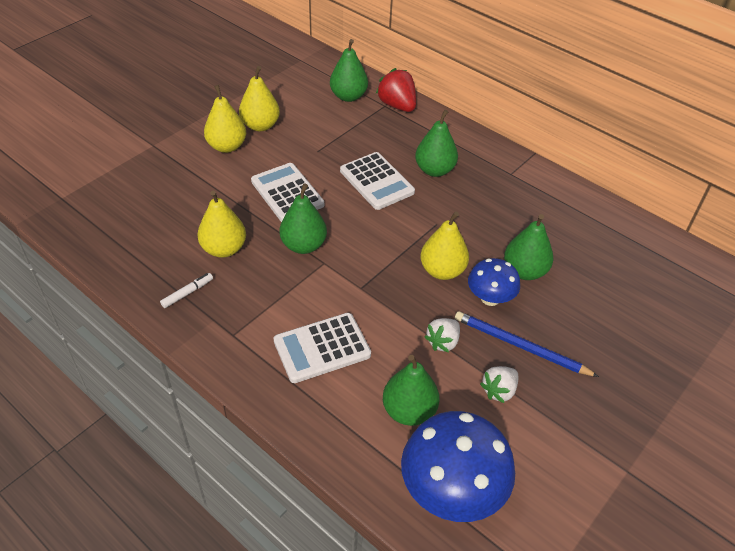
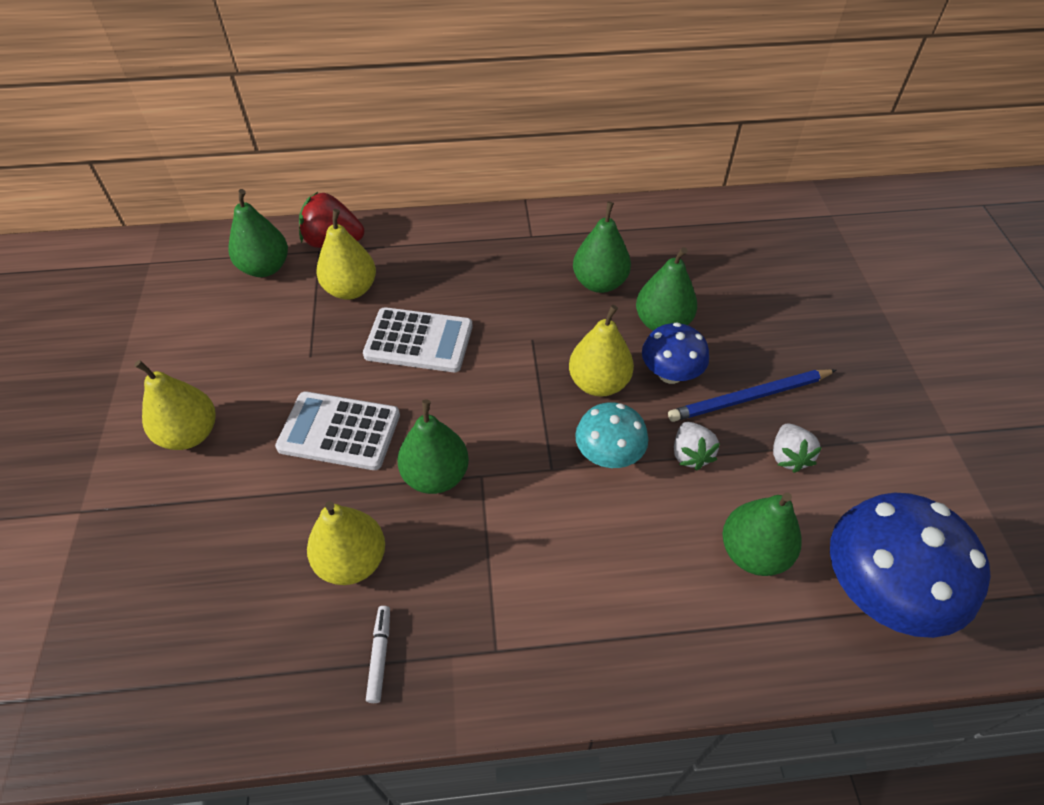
camera: 45 degrees left, 5 degrees up
(260, 125) = (201, 376): yellow pear -> yellow pear (351, 289)
(322, 348) = (601, 570): white calculator -> none
(398, 305) = (608, 455): none -> turquoise mushroom
(434, 170) = (459, 284): green pear -> green pear (599, 283)

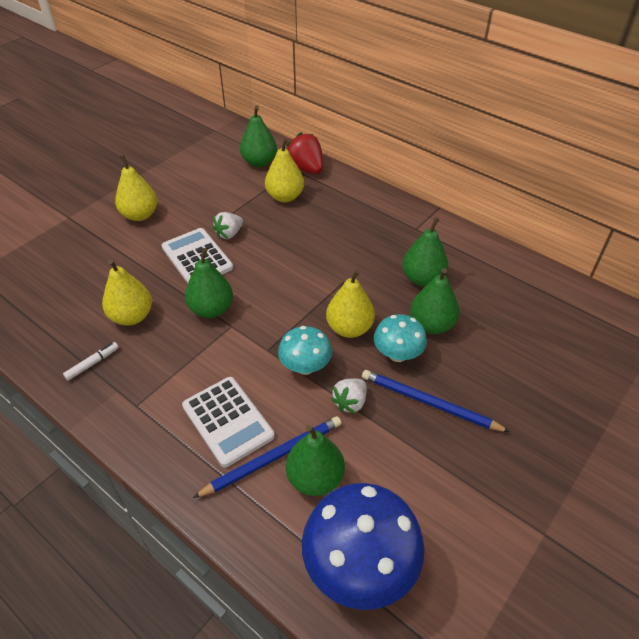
camera: 45 degrees right, 5 degrees down
(419, 341) = (285, 242): white calculator -> white calculator (228, 421)
(670, 374) = (397, 354): blue mushroom -> turquoise mushroom
(696, 569) = (273, 457): none -> blue pencil
(788, 456) = (408, 452): white strawberry -> white strawberry (229, 234)

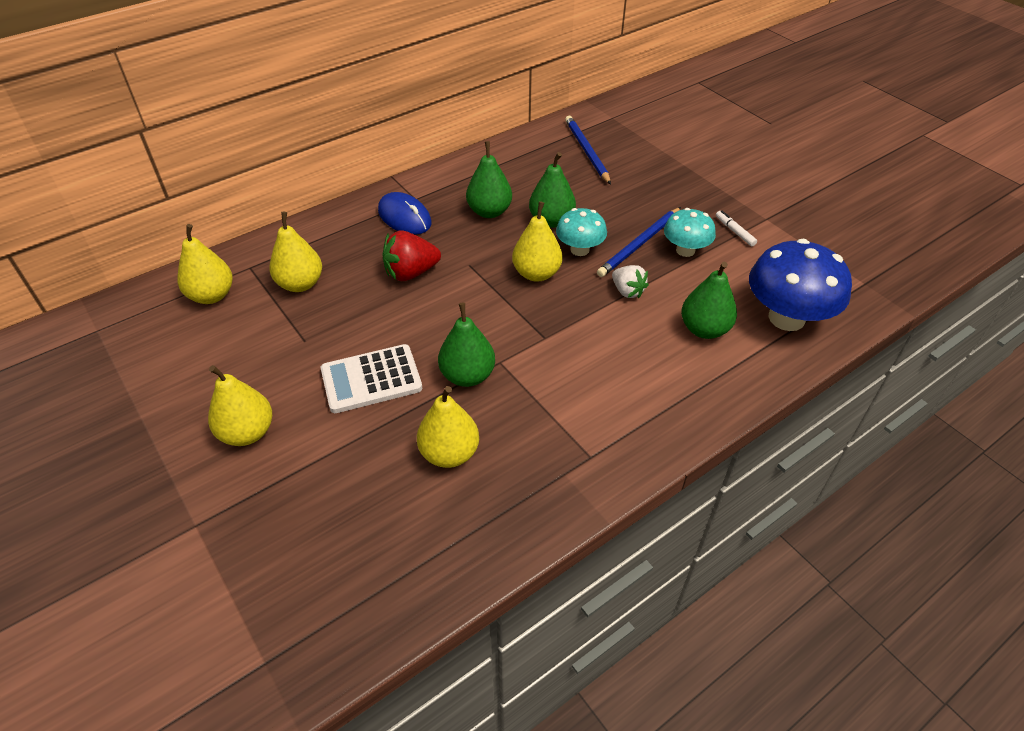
camera: 75 degrees left, 0 degrees up
(92, 363) = (515, 498): white marker -> white marker (734, 231)
(228, 421) = (630, 381): white calculator -> none
(229, 234) = (342, 344): white strawberry -> none
(259, 162) = (212, 295): green pear -> yellow pear
(273, 457) = (678, 353): blue pencil -> blue pencil (586, 151)
(305, 366) = (576, 313): turquoise mushroom -> turquoise mushroom (685, 250)
(306, 169) = (257, 257): red strawberry -> red strawberry (411, 273)
(387, 228) = (404, 217): none -> blue mouse

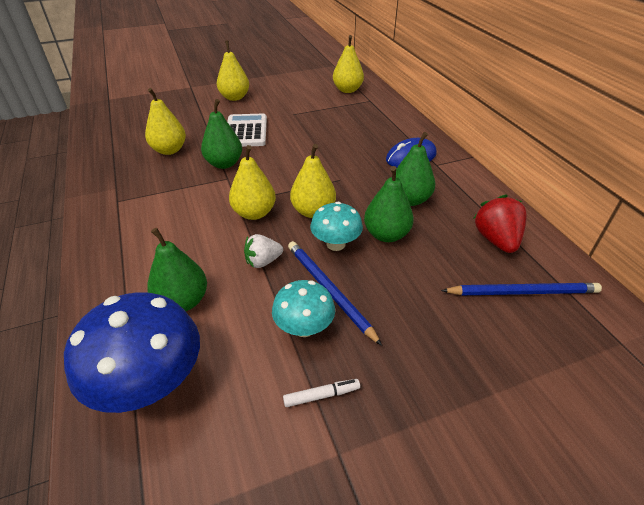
camera: 105 degrees right, 5 degrees down
(300, 284) = (346, 114): yellow pear -> yellow pear (254, 213)
(411, 273) = (340, 153): red strawberry -> red strawberry (496, 240)

